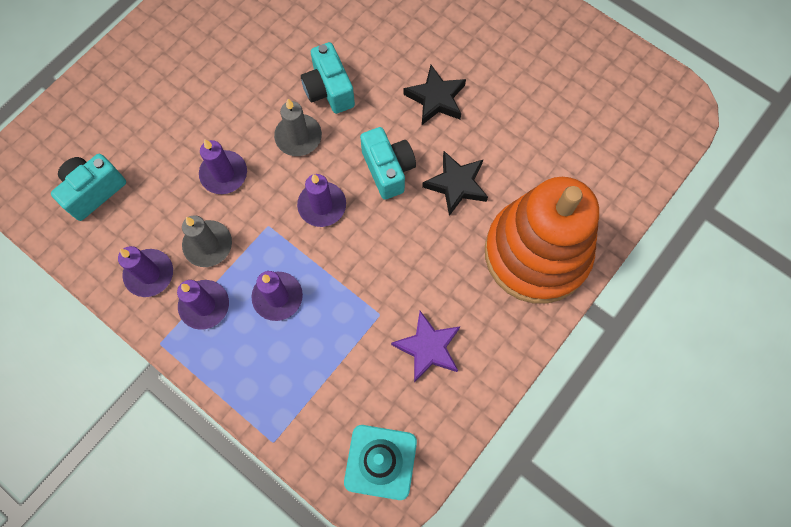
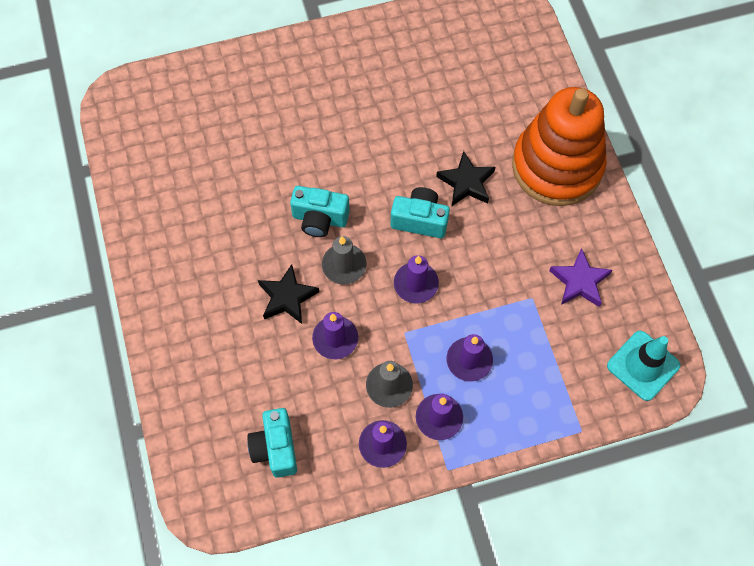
camera: 55 degrees left, 5 degrees down
(436, 99) = (385, 151): black star -> black star (287, 297)

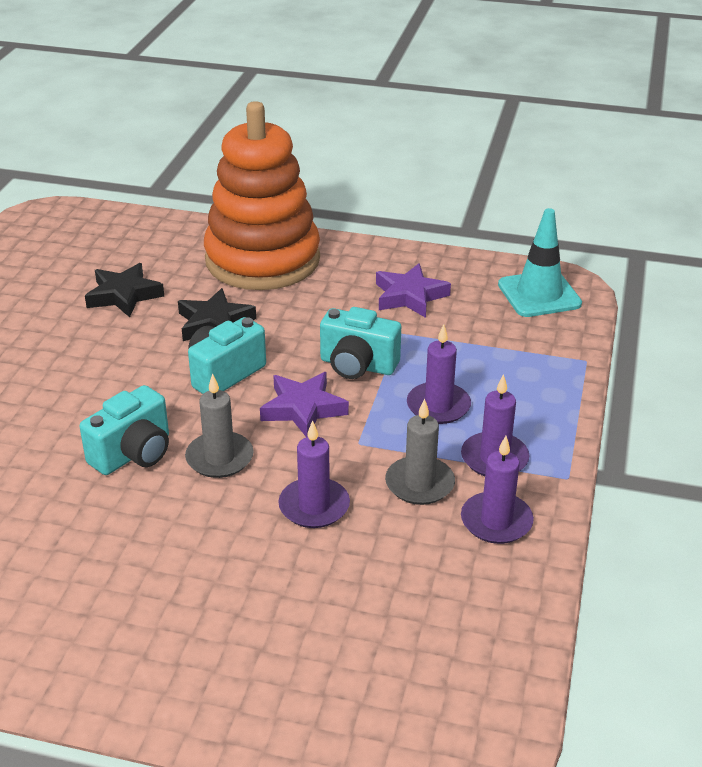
camera: 60 degrees left, 30 degrees down
(275, 448) = (427, 631): turquoise camera -> turquoise camera (357, 365)
(287, 297) = (213, 528): black star -> black star (124, 295)
(416, 284) = (303, 409): purple candle -> purple star

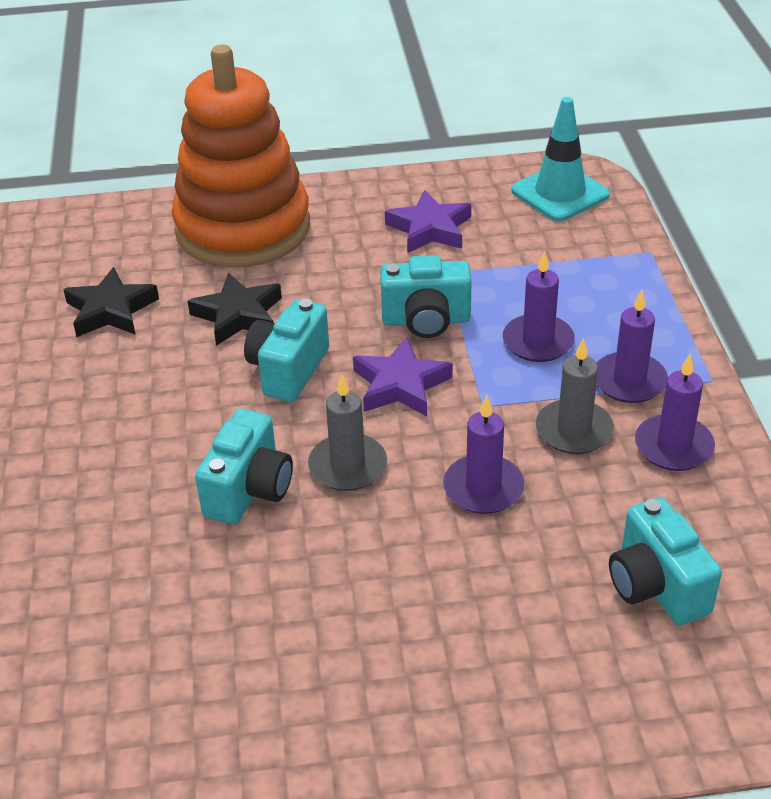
camera: 20 degrees left, 5 degrees up
(403, 627) = (656, 586): none -> turquoise camera

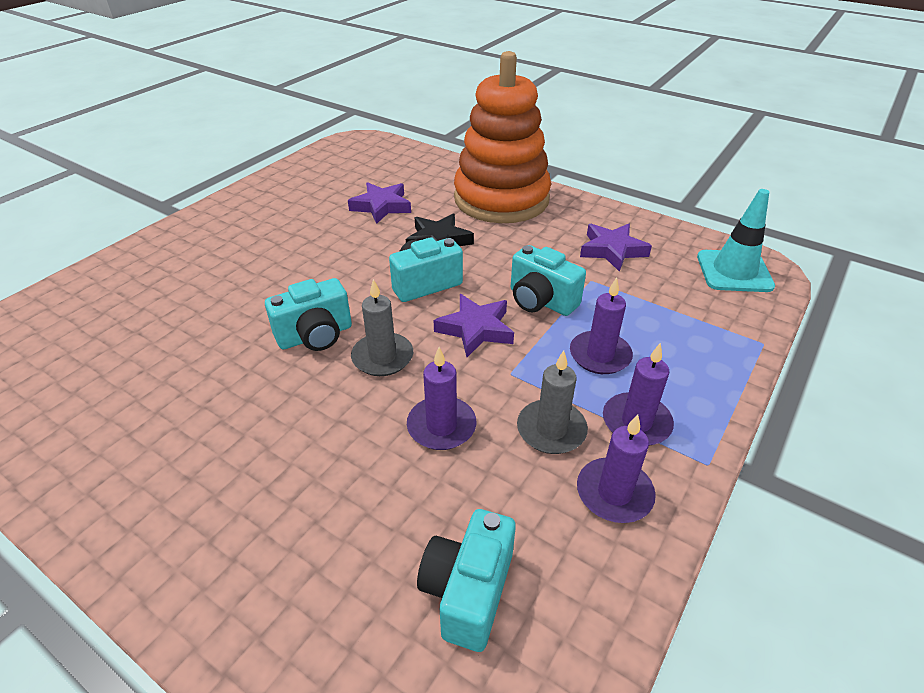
camera: 40 degrees right, 0 degrees up
(111, 310) = (381, 206): black star -> purple star

